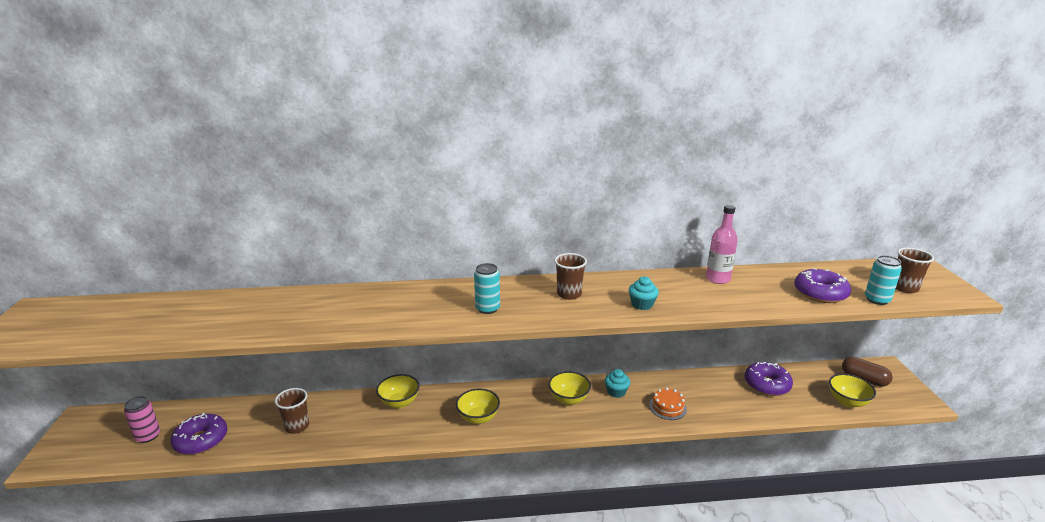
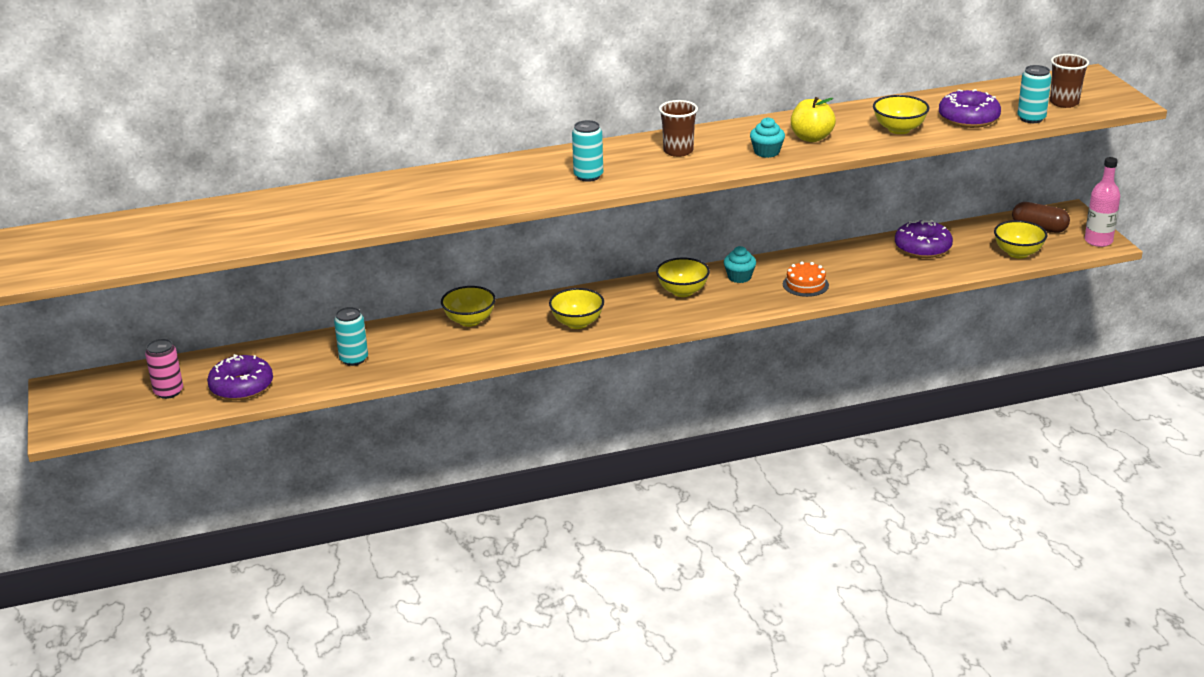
camera: 10 degrees left, 5 degrees up
(297, 426) = (354, 359): brown cup -> turquoise can
(682, 295) = (811, 138): none -> yellow apple
(718, 279) = (850, 115): pink bottle -> pink bottle (1098, 241)
(758, 296) = (899, 129): none -> yellow bowl

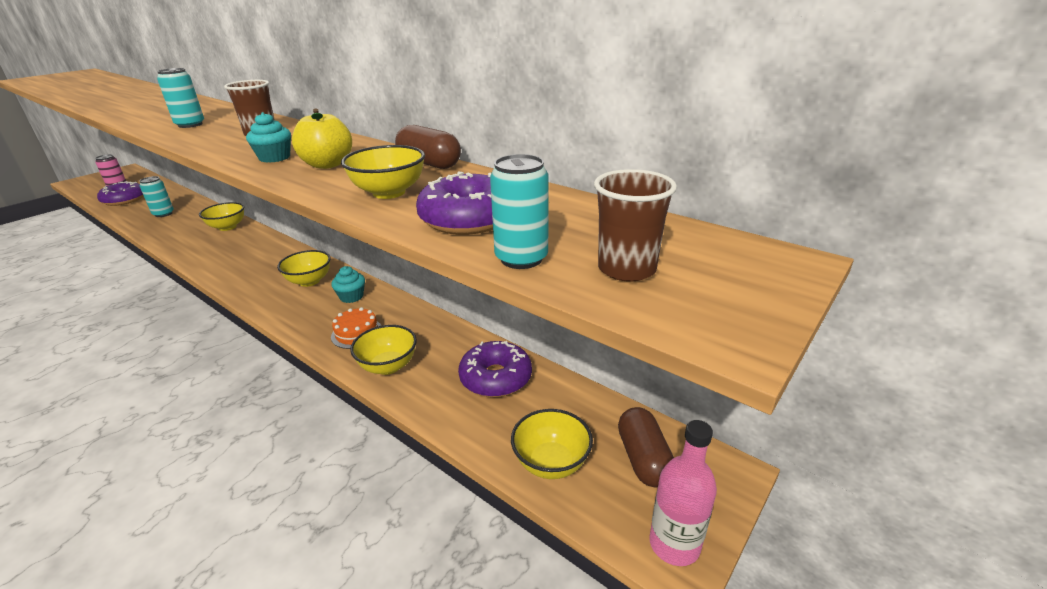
camera: 55 degrees right, 0 degrees up
(577, 323) = (235, 259): yellow bowl -> yellow bowl (388, 366)
(852, 109) = (429, 163): none -> brown capsule

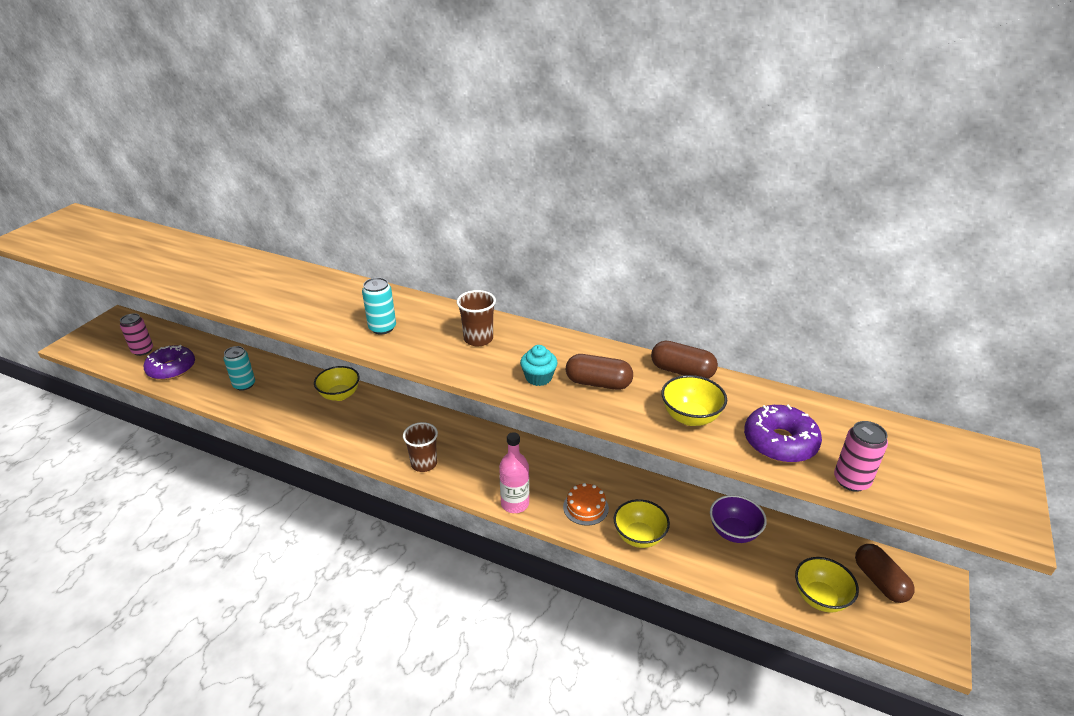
camera: 15 degrees left, 5 degrees up
(309, 281) = (492, 455): yellow bowl -> none
(327, 165) = (598, 383): yellow apple -> brown capsule
(351, 297) = (548, 467): turquoise cupcake -> none
(495, 378) = (733, 532): purple donut -> purple bowl
(521, 258) = (851, 481): turquoise can -> pink can
(626, 269) = (921, 480): brown cup -> brown cup (424, 463)
(674, 544) = (930, 640): pink bottle -> pink bottle (515, 503)

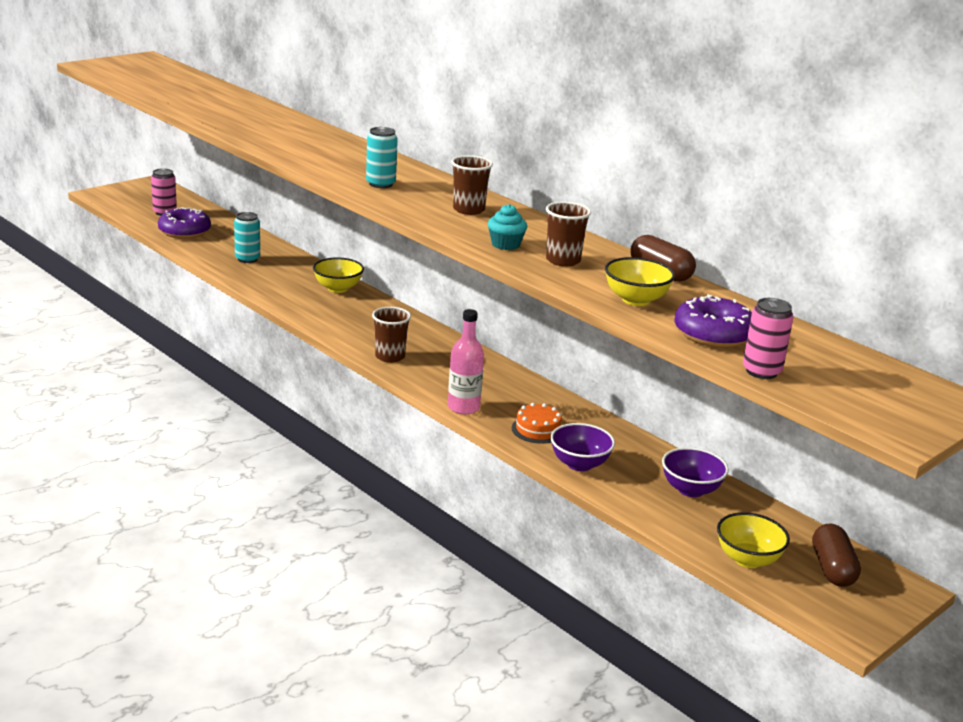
camera: 20 degrees right, 10 degrees down
(598, 383) = (563, 260): brown capsule -> brown cup
(639, 536) = (579, 464): yellow bowl -> purple bowl

